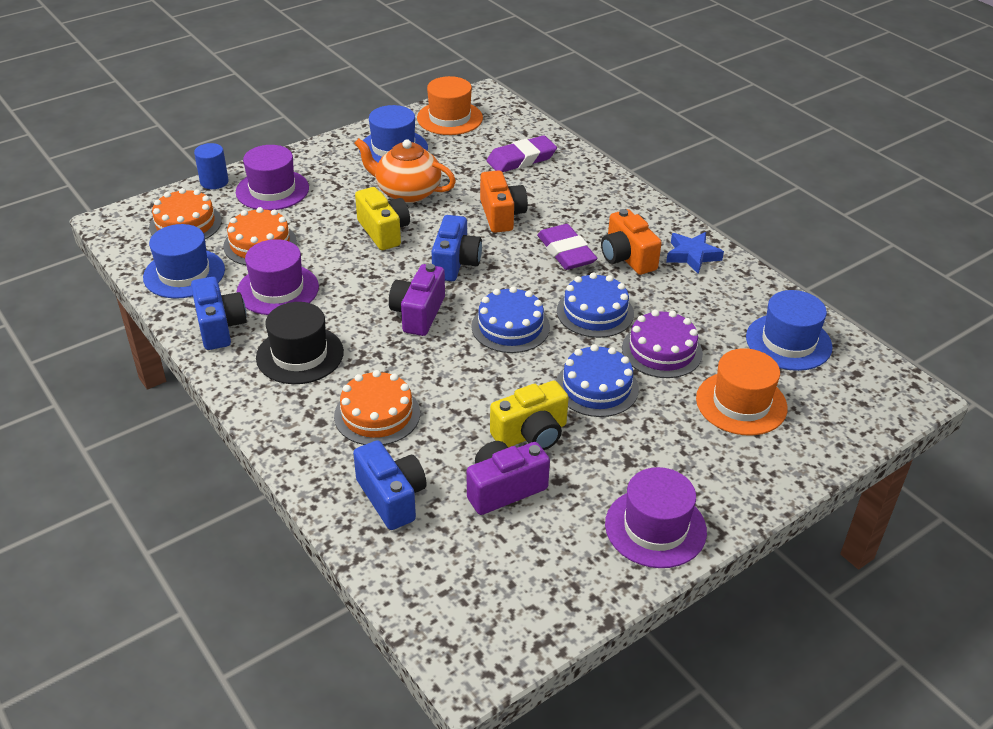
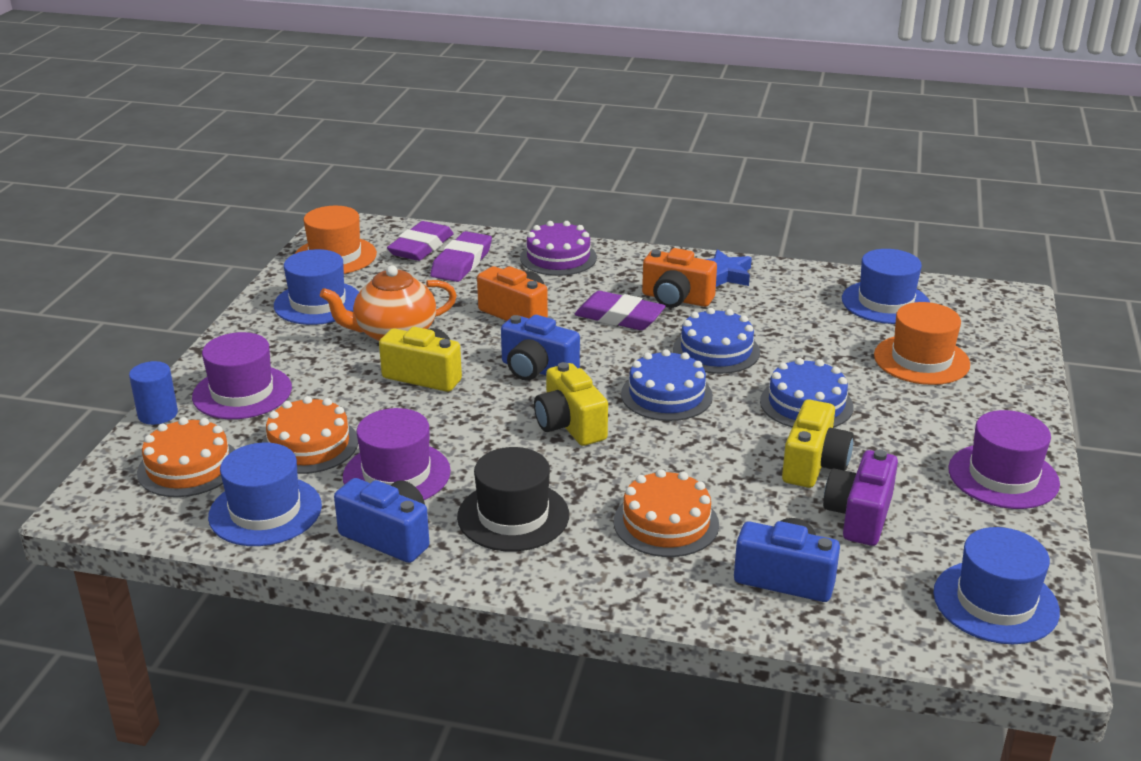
camera: 40 degrees left, 10 degrees down
(418, 314) = (570, 425): purple camera -> yellow camera
(455, 263) = (537, 370): blue camera -> blue camera turned 150 degrees clockwise
(499, 608) = (995, 602): none -> blue hat
(512, 135) = (421, 247): none -> purple eraser
(662, 350) = (810, 353): purple cake -> purple cake (558, 257)

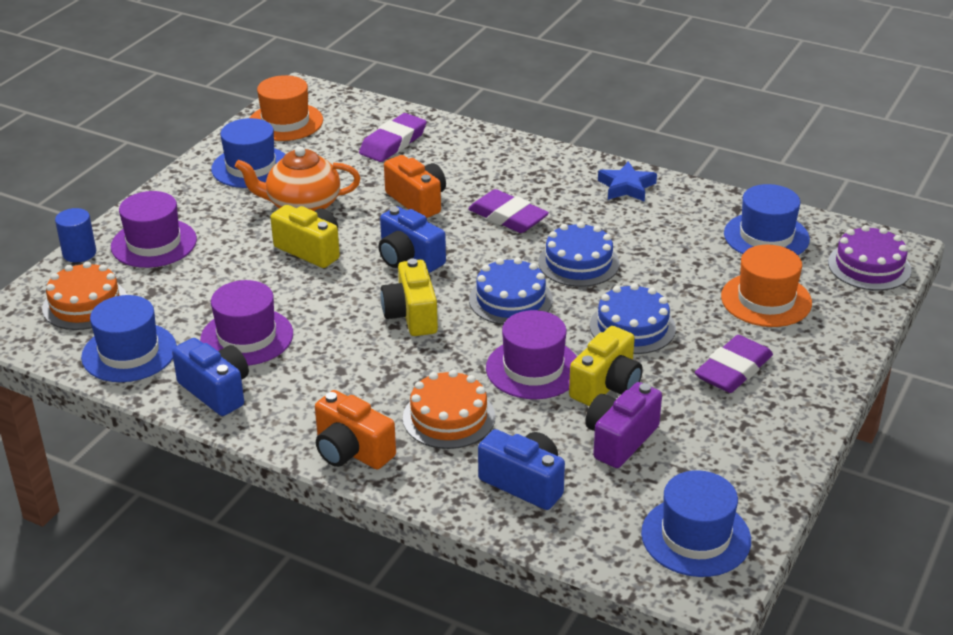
camera: 15 degrees right, 5 degrees up
(309, 445) = (188, 299): orange cake -> none
(421, 247) = (364, 122): purple eraser -> purple eraser (733, 370)
(513, 516) = (324, 390): black hat -> none
(558, 257) = (482, 149): purple cake -> purple cake (869, 266)
(676, 299) = (569, 206): orange camera -> orange camera (352, 451)
(1003, 476) = (774, 425): purple hat -> purple hat (533, 369)

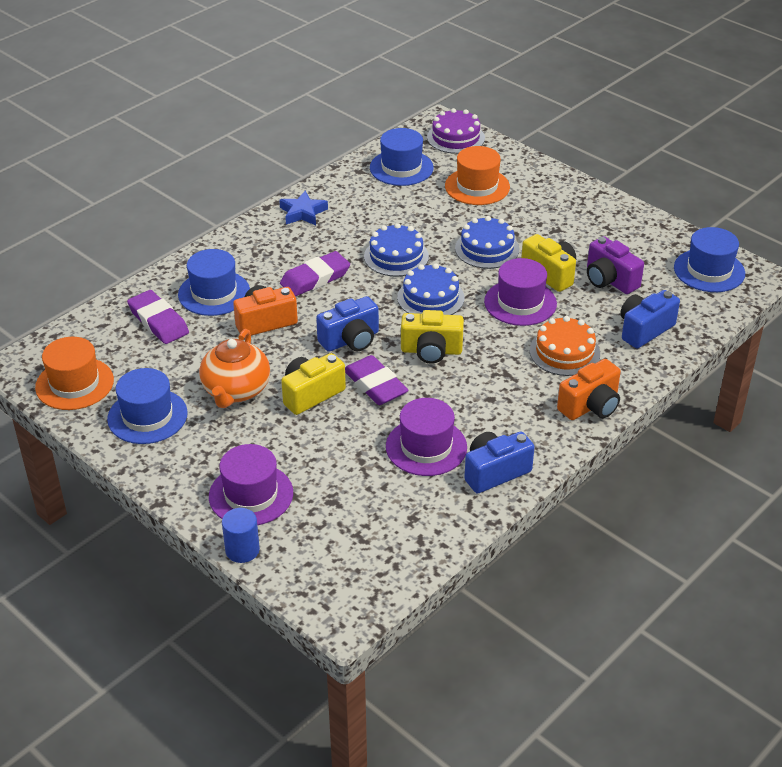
camera: 75 degrees left, 5 degrees up
(85, 304) = (334, 549): orange cake -> none
(129, 352) = (422, 523): blue hat -> blue hat (214, 293)
(733, 370) = (549, 218): purple eraser -> purple eraser (375, 385)

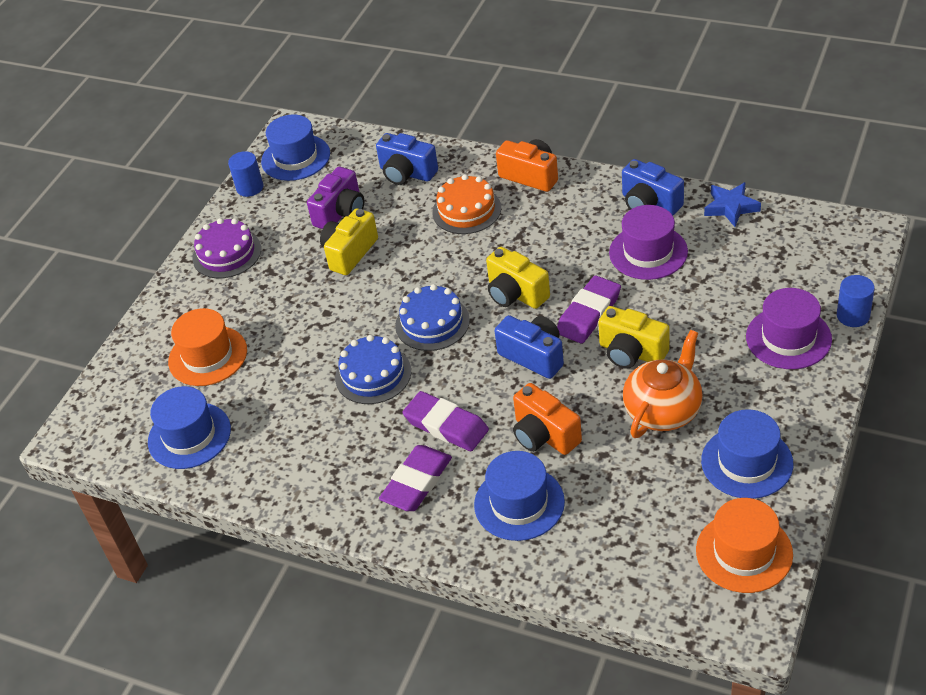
camera: 105 degrees left, 5 degrees up
(158, 321) = (597, 530): purple eraser -> purple eraser (416, 482)
(236, 390) = (663, 410): orange teapot -> orange teapot turned 45 degrees counterclockwise
(303, 213) = (323, 490): blue star -> blue star (731, 207)
(431, 351) = (515, 294): yellow camera -> yellow camera turned 150 degrees clockwise
(455, 137) = (103, 410): purple cake -> purple cake (227, 253)
(487, 249) = (326, 310): blue cake -> none
(520, 303) = (407, 259): purple hat -> none
(678, 238) = (250, 188): none -> blue cylinder

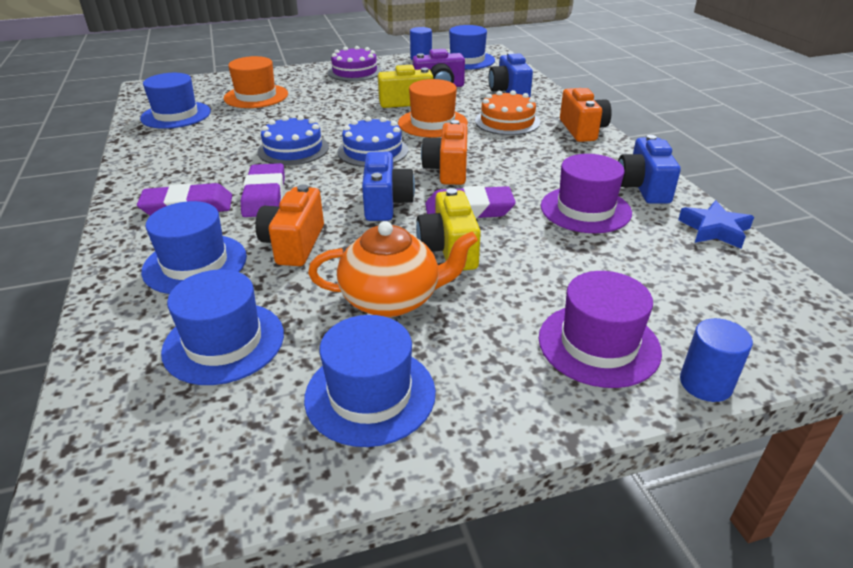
camera: 45 degrees right, 10 degrees down
(515, 294) = (447, 170): yellow camera -> orange camera
(636, 515) = (224, 342): none -> blue hat
(744, 552) = (214, 458): orange hat -> orange hat (432, 123)

